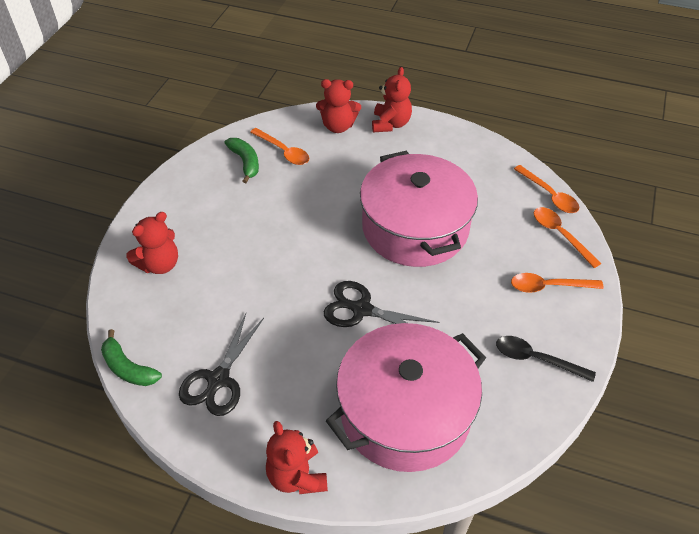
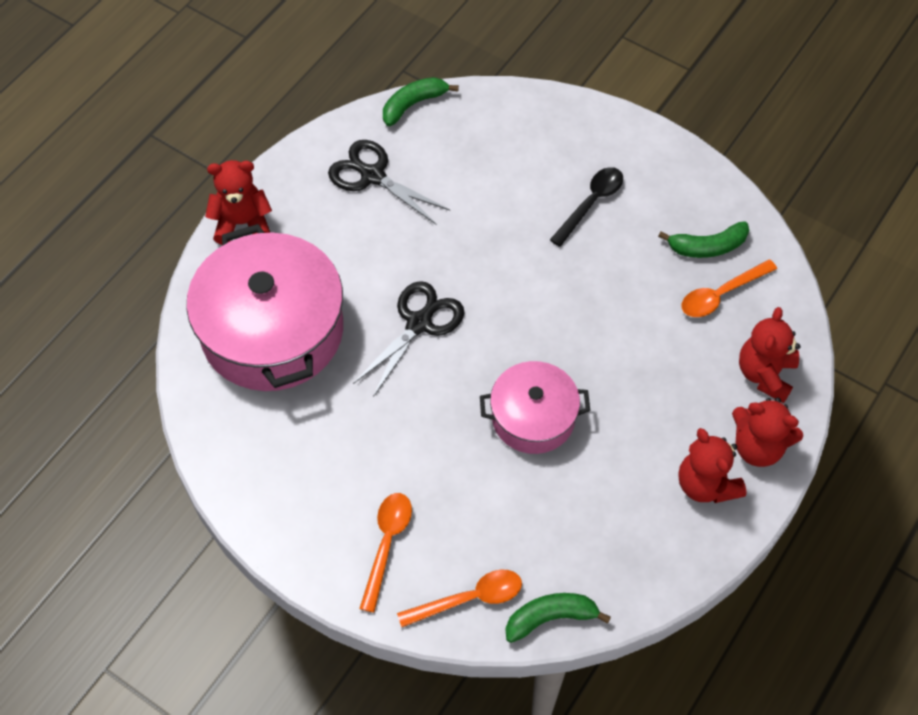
camera: 105 degrees right, 10 degrees up
(159, 264) = (547, 140): red teddy bear -> red teddy bear (706, 484)
(415, 228) = (533, 417): pink pot -> pink pot, size x0.57
(536, 359) = (288, 485): black spoon -> black spoon (591, 204)
(549, 195) = (550, 618): orange spoon -> green banana

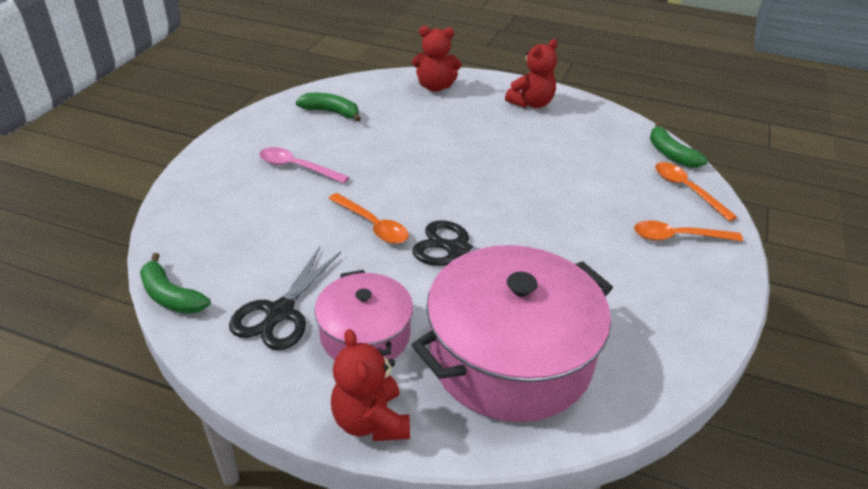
camera: 105 degrees left, 20 degrees down
(533, 417) = (520, 176): pink pot -> pink pot (365, 335)
(591, 204) = (297, 167): black spoon -> pink spoon
(707, 247) = (331, 112): green banana -> green banana turned 45 degrees counterclockwise
(721, 294) = (374, 105): orange spoon -> orange spoon (373, 225)
(758, 447) = (492, 87): red teddy bear -> none

